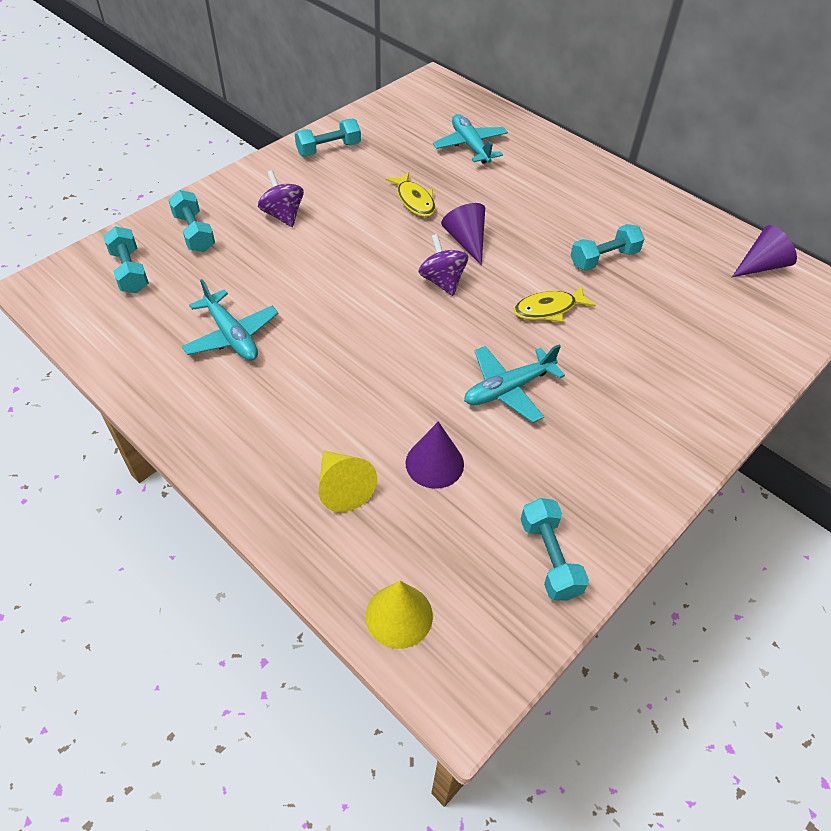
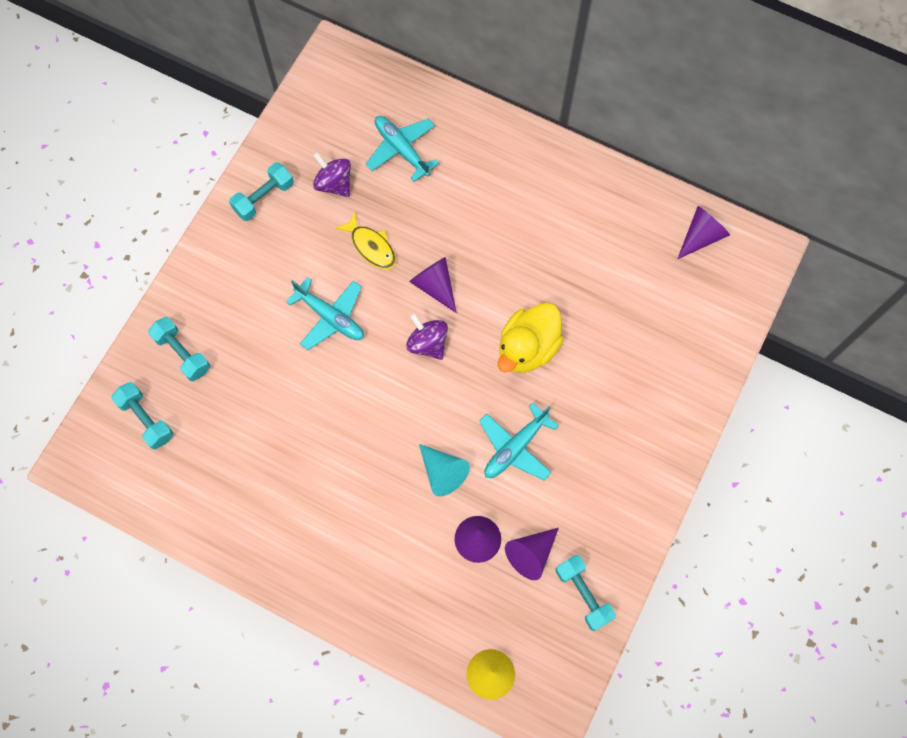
camera: 15 degrees left, 20 degrees up
(232, 336) = (269, 463): turquoise plane -> turquoise plane (330, 317)
(283, 215) = (255, 304): purple spinning top -> purple spinning top (334, 183)
(342, 487) = (415, 583): yellow cone -> none
(417, 390) = (443, 472): none -> turquoise cone
(494, 496) = (531, 554): none -> purple cone
(548, 309) = (528, 348): yellow fish -> yellow duck
(604, 259) = (562, 270): turquoise dumbbell -> none

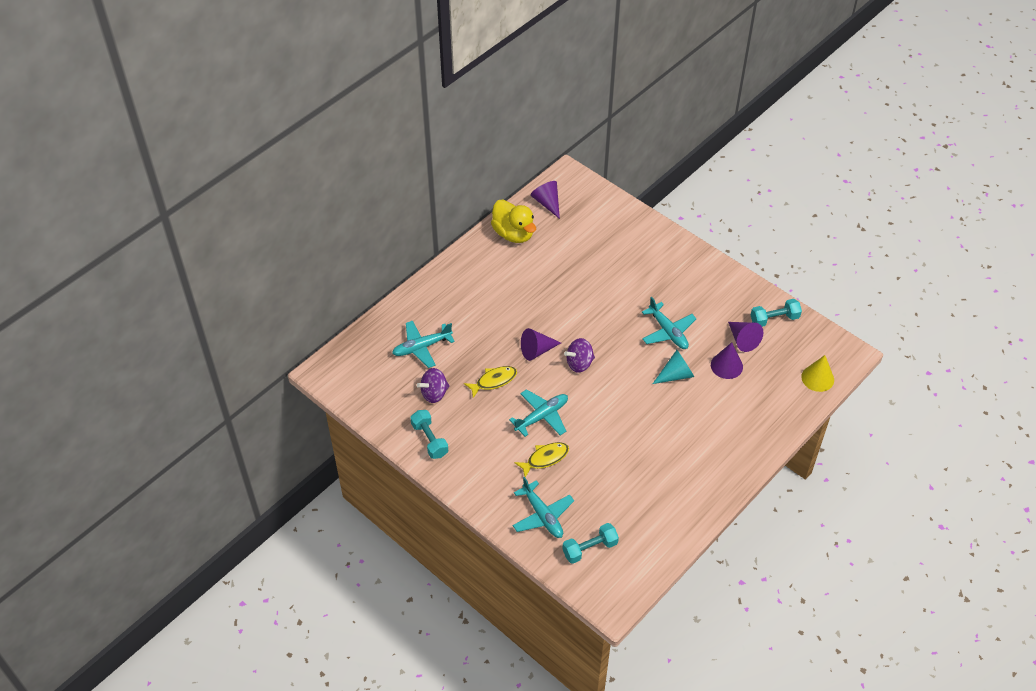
camera: 75 degrees left, 20 degrees down
(182, 353) = (542, 515): turquoise dumbbell -> turquoise plane
(266, 336) = (545, 458): none -> yellow fish
(528, 348) = (599, 309): yellow duck -> yellow duck (513, 234)

